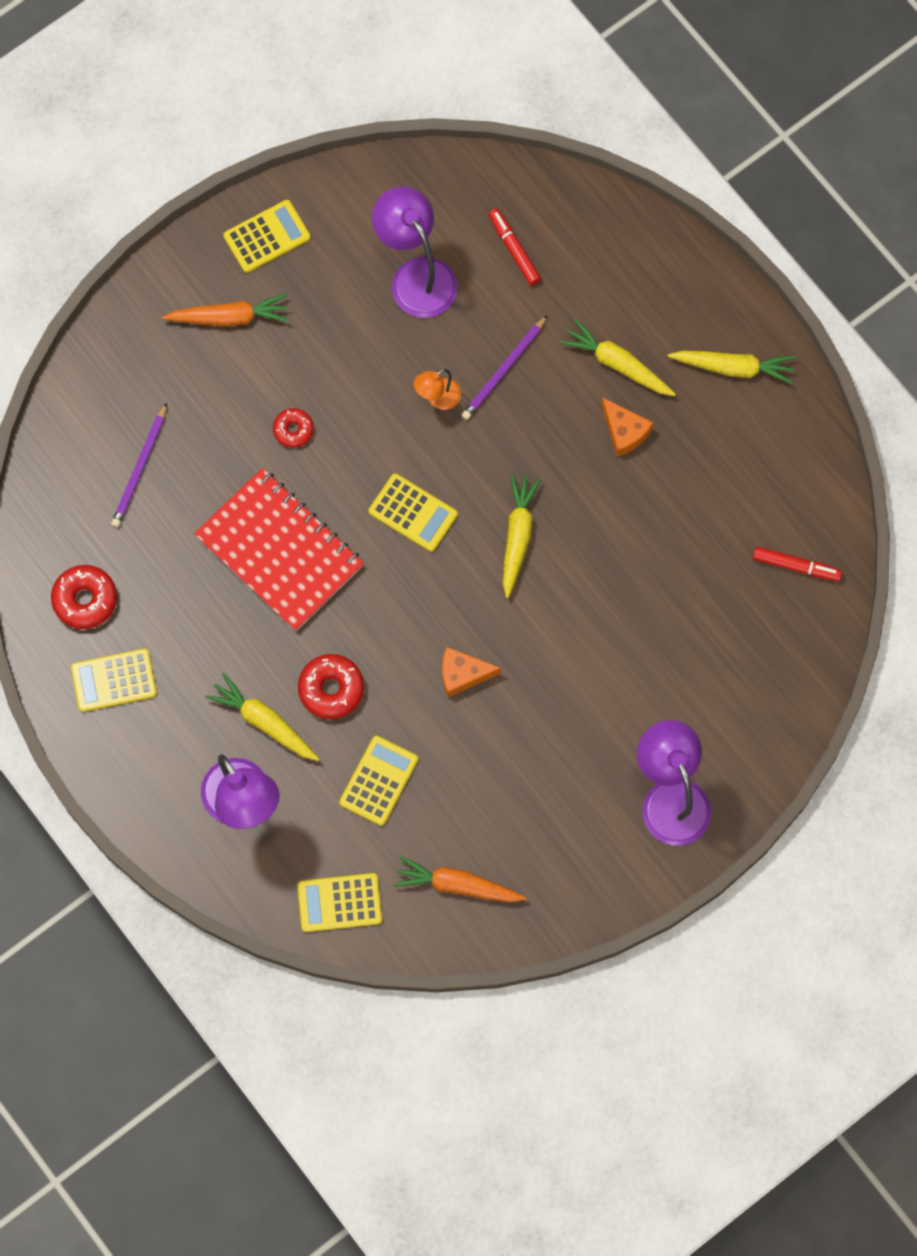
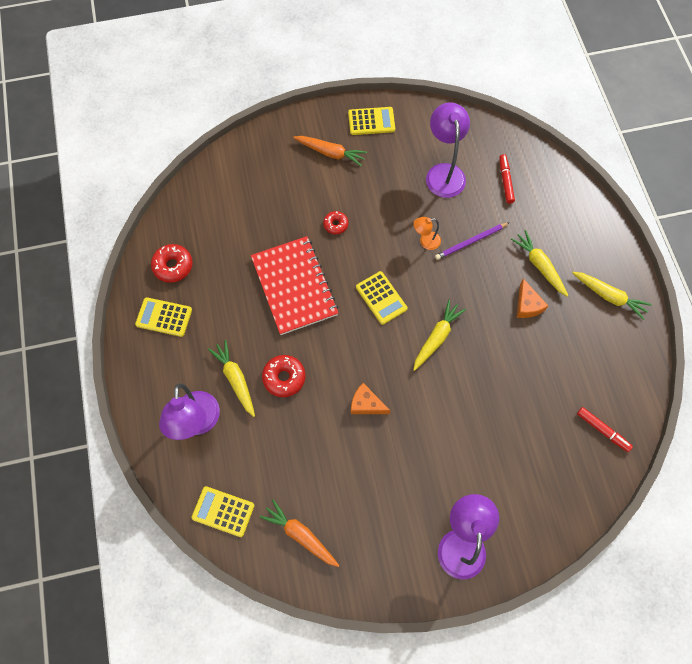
camera: 25 degrees right, 5 degrees down
(140, 468) = (241, 209): purple pencil -> none
(379, 781) = (285, 446): yellow calculator -> none

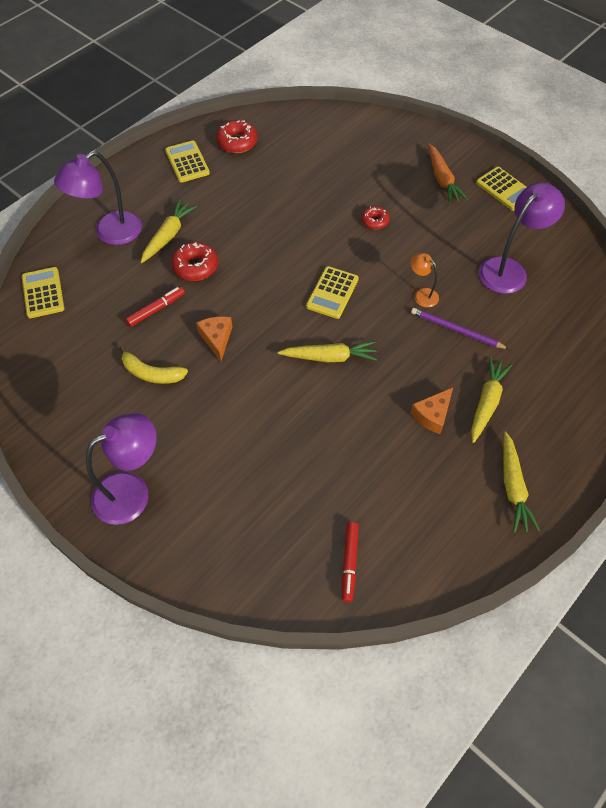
camera: 55 degrees right, 10 degrees down
(294, 286) = (288, 226): red notebook -> none
(300, 535) = (56, 358): orange carrot -> none
(365, 470) = (151, 373): none -> yellow banana
(505, 181) = (552, 323): red marker -> red marker (156, 309)

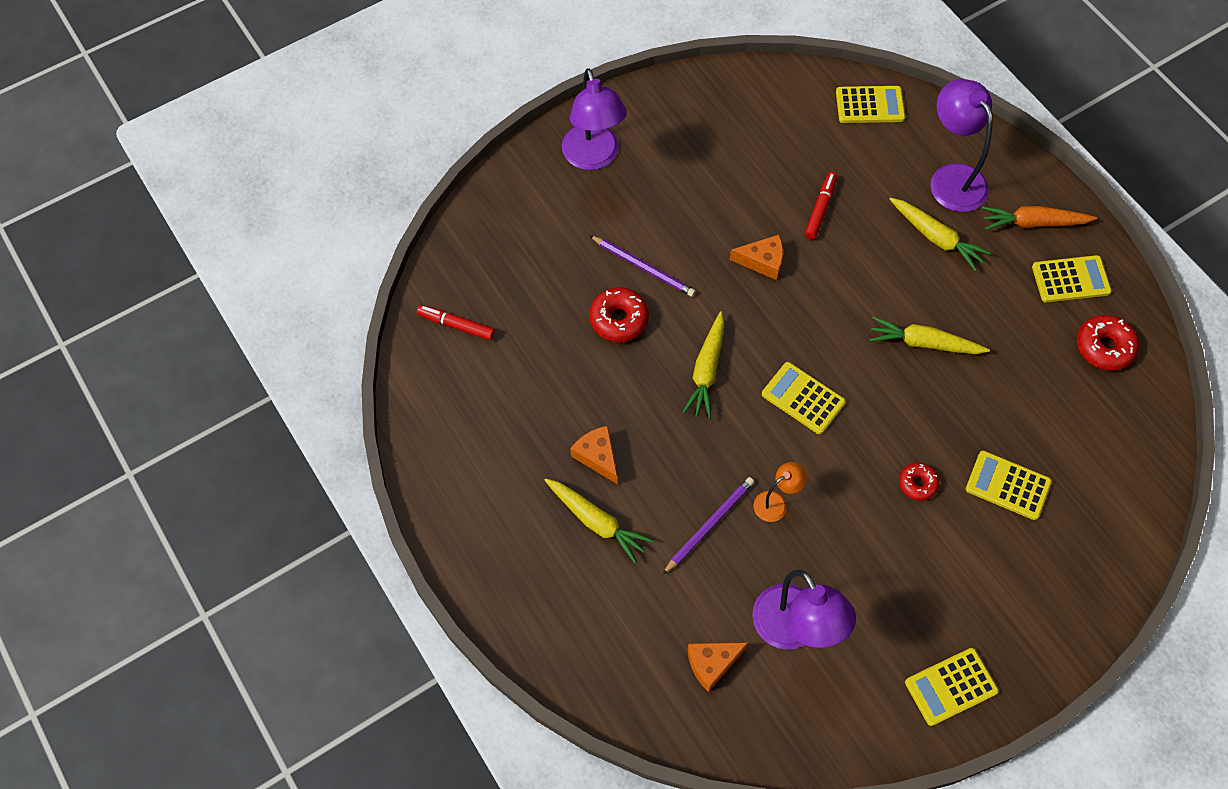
camera: 105 degrees right, 5 degrees up
(151, 373) = (731, 192): yellow banana -> none
(156, 309) = (820, 209): red marker -> red marker turned 135 degrees counterclockwise
(195, 267) = (878, 258): red donut -> red donut (618, 319)
(245, 422) = (643, 267): none -> purple pencil
(357, 177) = (1008, 485): none -> yellow calculator
(442, 179) = (985, 602): orange carrot -> orange carrot (1033, 223)
(513, 487) = (483, 509): yellow carrot -> yellow carrot (924, 343)
(555, 309) = (712, 663): none -> orange cheese

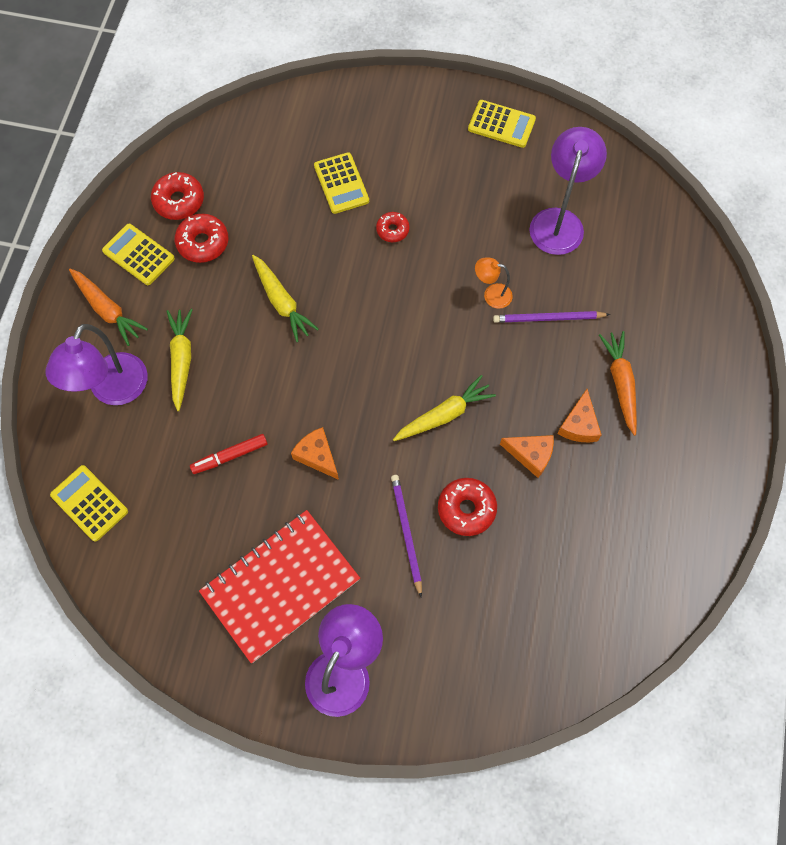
camera: 135 degrees left, 5 degrees up
(456, 325) = (593, 619): red marker -> none
(597, 522) = (620, 383): yellow carrot -> orange carrot
(689, 166) = (280, 586): none -> red notebook
(712, 663) = (627, 245): orange cheese -> orange cheese (531, 455)
(803, 398) = (401, 339): yellow calculator -> none
(1040, 332) = (203, 243): none -> red donut

